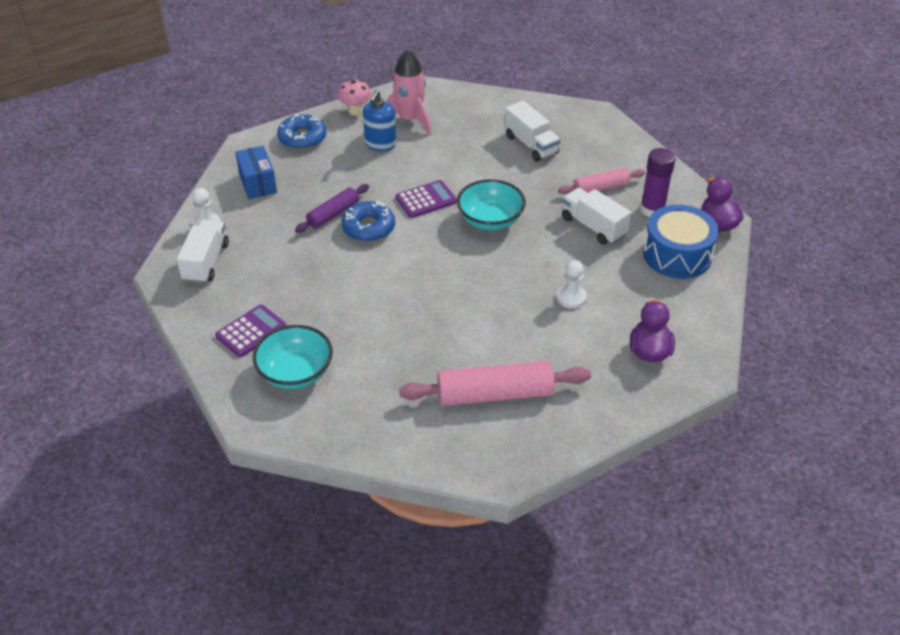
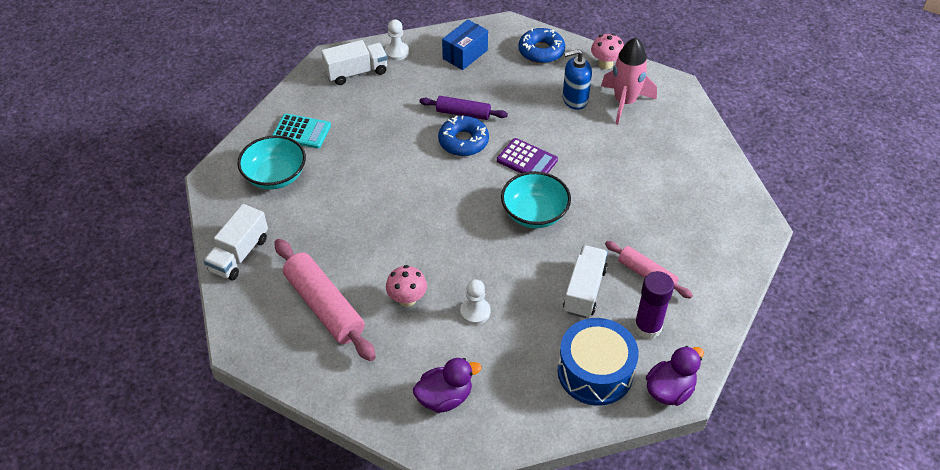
camera: 60 degrees right, 5 degrees up
(251, 331) = (302, 131): purple calculator -> turquoise calculator
(527, 335) = (407, 299): none -> pink mushroom
(531, 144) = (665, 197): white truck -> white truck (239, 254)

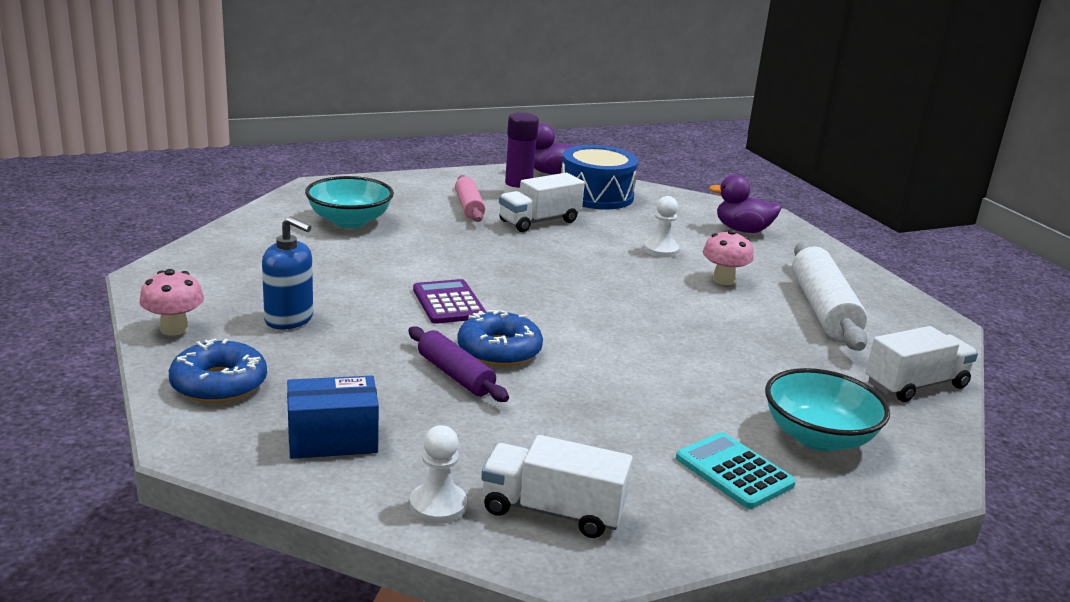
camera: 145 degrees left, 25 degrees down
(324, 306) = (823, 309): pink rolling pin -> white rolling pin
(534, 213) = (509, 270): turquoise bowl -> turquoise bowl (349, 221)
(624, 102) = (240, 290): pink rocket -> none

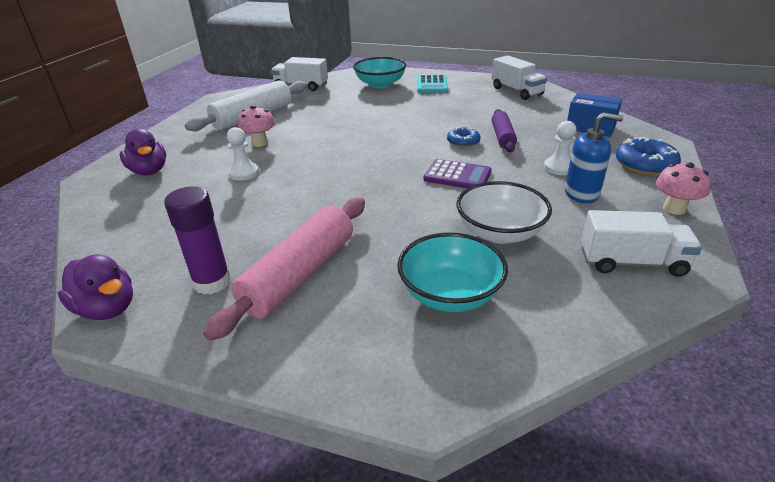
camera: 135 degrees left, 10 degrees up
(289, 319) = (582, 194): blue soap dispenser -> blue soap dispenser turned 120 degrees clockwise
(348, 263) = (500, 233): none -> white bowl
(438, 505) = (559, 101): white pawn -> white pawn (559, 167)
(448, 303) = (457, 176): purple calculator -> purple calculator turned 90 degrees counterclockwise
(469, 207) = (300, 274): pink rolling pin -> pink rolling pin, size x1.68
(499, 350) = (463, 142): blue donut -> blue donut, size x0.63
(539, 221) = (271, 230): white truck -> white truck (632, 262)
(596, 195) = (153, 248): blue drum -> none

